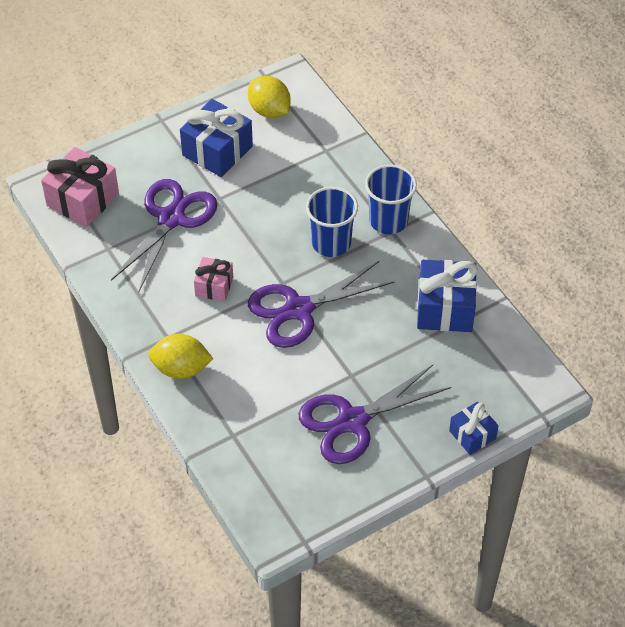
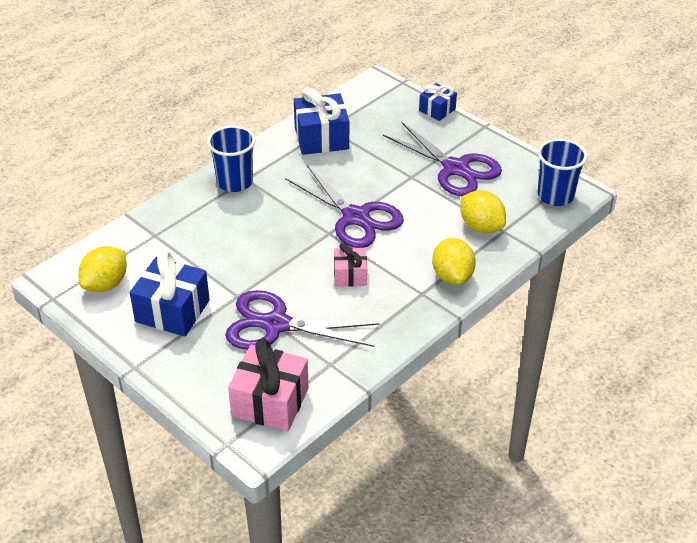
camera: 105 degrees left, 10 degrees down
(246, 416) = (481, 227): none -> yellow lemon
(331, 243) = (272, 211): blue cup -> blue cup (555, 196)

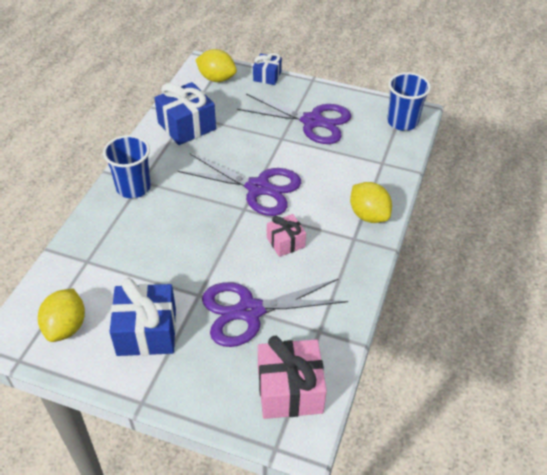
camera: 25 degrees left, 5 degrees up
(481, 227) = (363, 165): yellow lemon -> yellow lemon (217, 78)

